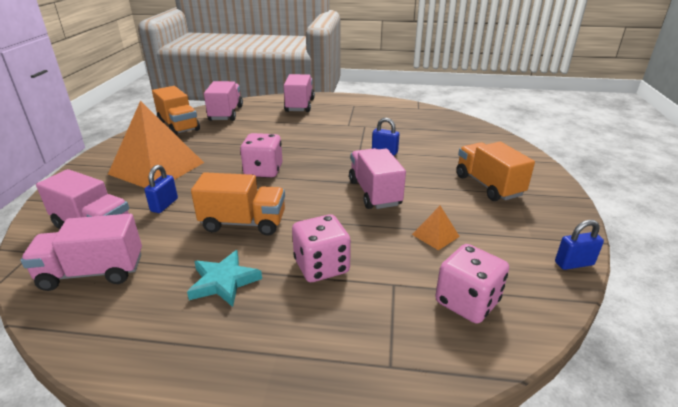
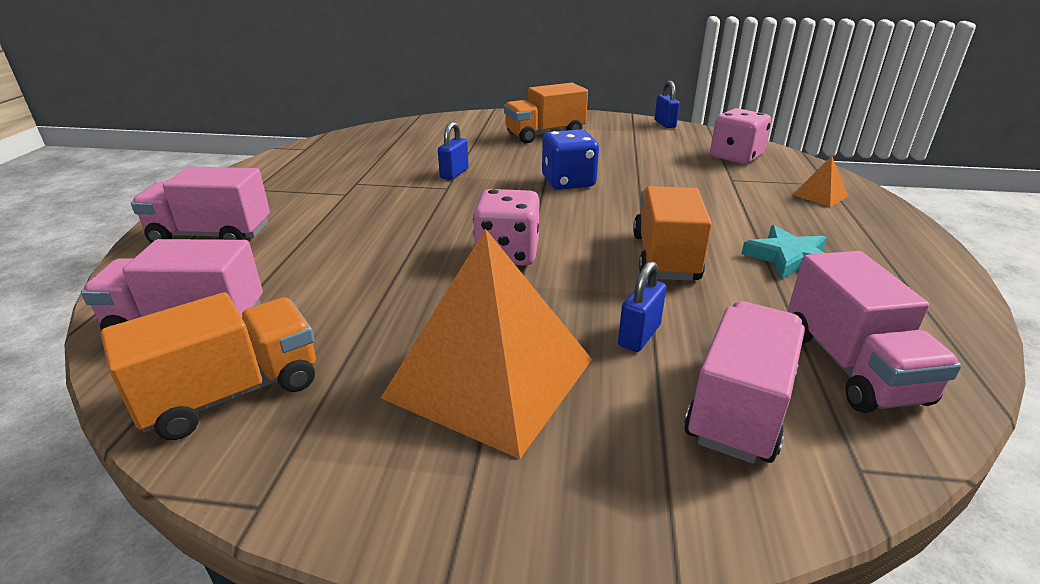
camera: 90 degrees left, 0 degrees up
(164, 205) = (639, 335): blue padlock -> blue padlock turned 75 degrees counterclockwise
(321, 266) = (726, 208): pink dice -> none
(374, 193) = (568, 182): pink truck -> blue dice
(435, 235) = (646, 160): orange pyramid -> orange pyramid (820, 195)

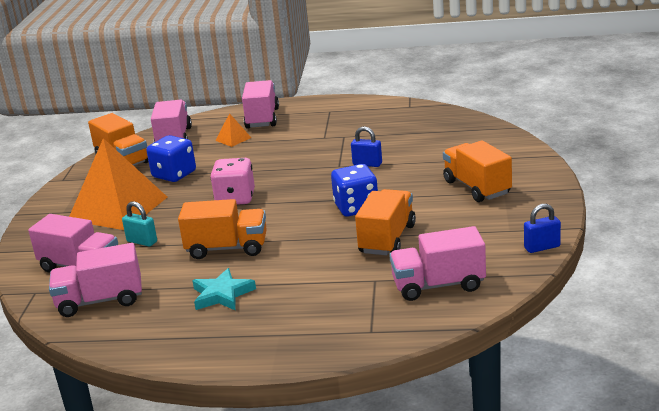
camera: 90 degrees right, 5 degrees down
(374, 315) = (174, 174): none -> blue dice
(639, 335) = (142, 241): blue padlock -> turquoise padlock
(646, 171) = (387, 239): none -> orange truck
(735, 157) = (438, 285): pink dice -> pink truck
(820, 195) = (340, 323): orange pyramid -> orange pyramid (233, 139)

